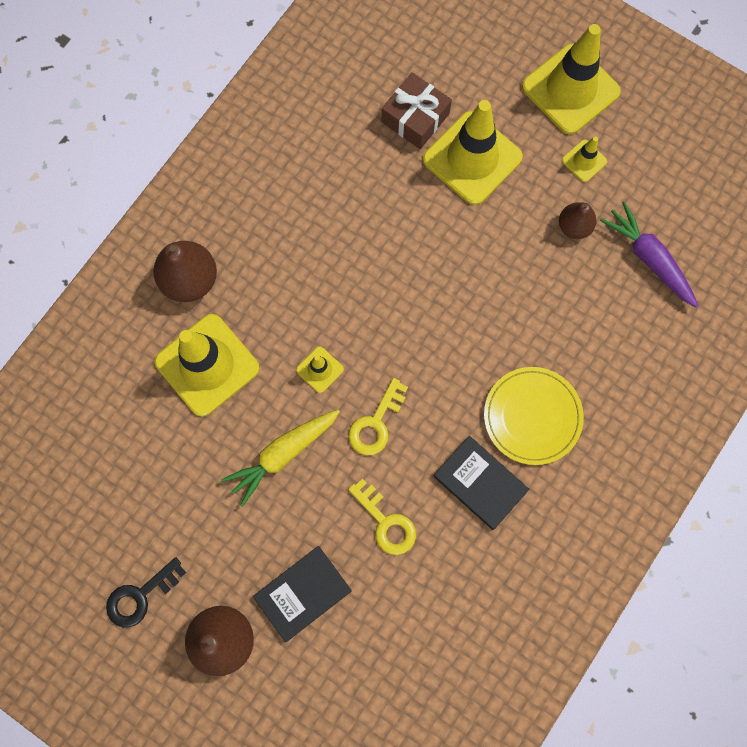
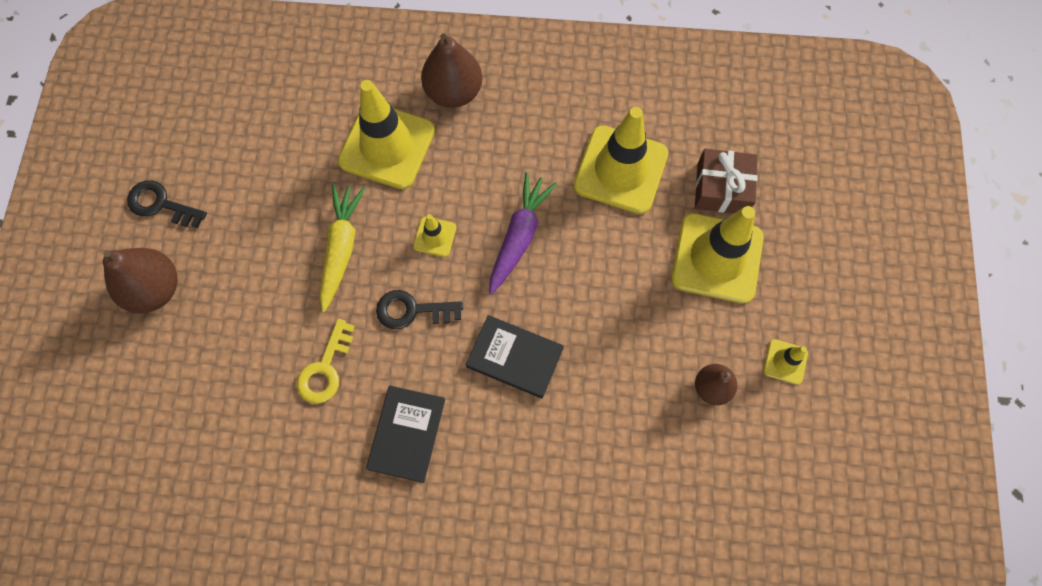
camera: 60 degrees right, 5 degrees down
(283, 454) = (341, 248): yellow carrot -> yellow carrot turned 75 degrees clockwise
(302, 593) = (225, 332): black book -> black book (514, 357)
(376, 423) = (412, 310): yellow key -> black key
(532, 416) = (498, 448): yellow plate -> none
(570, 89) = (849, 310): yellow traffic cone -> yellow traffic cone (620, 170)
(649, 259) = (726, 479): purple carrot -> purple carrot (519, 236)

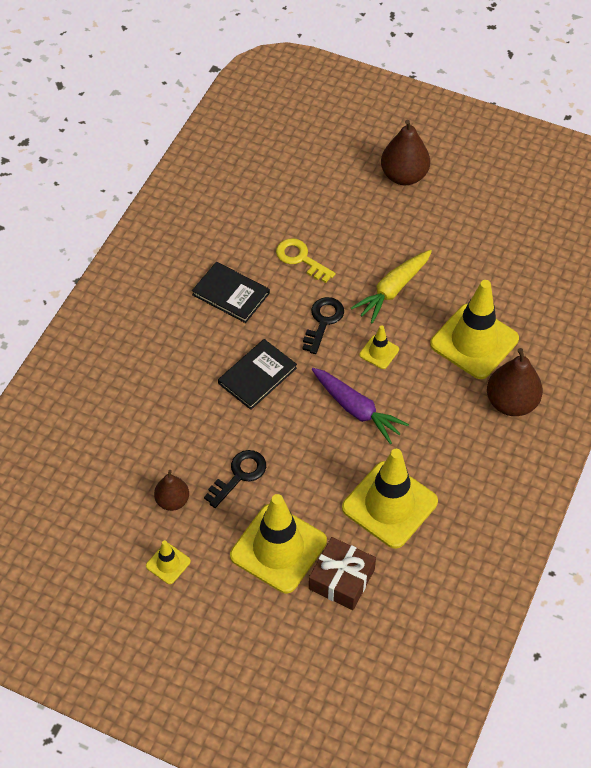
camera: 110 degrees right, 15 degrees down
(161, 204) = (472, 190): black key -> black key (239, 475)
(341, 248) = (393, 290): yellow carrot -> yellow carrot turned 105 degrees clockwise

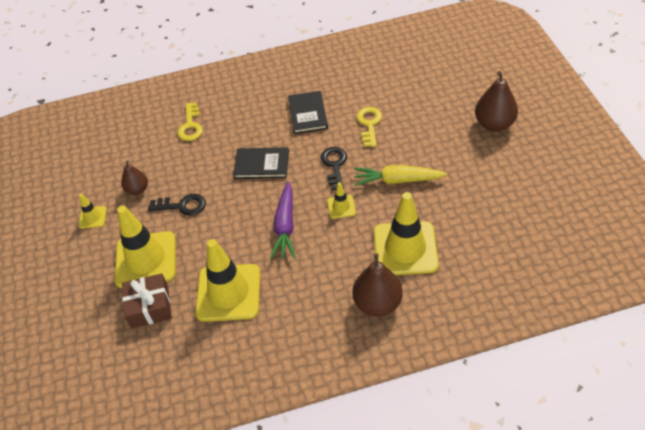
camera: 55 degrees right, 5 degrees down
(131, 398) = (190, 126): none -> yellow key
(323, 321) = (334, 165): black key -> black key turned 75 degrees counterclockwise

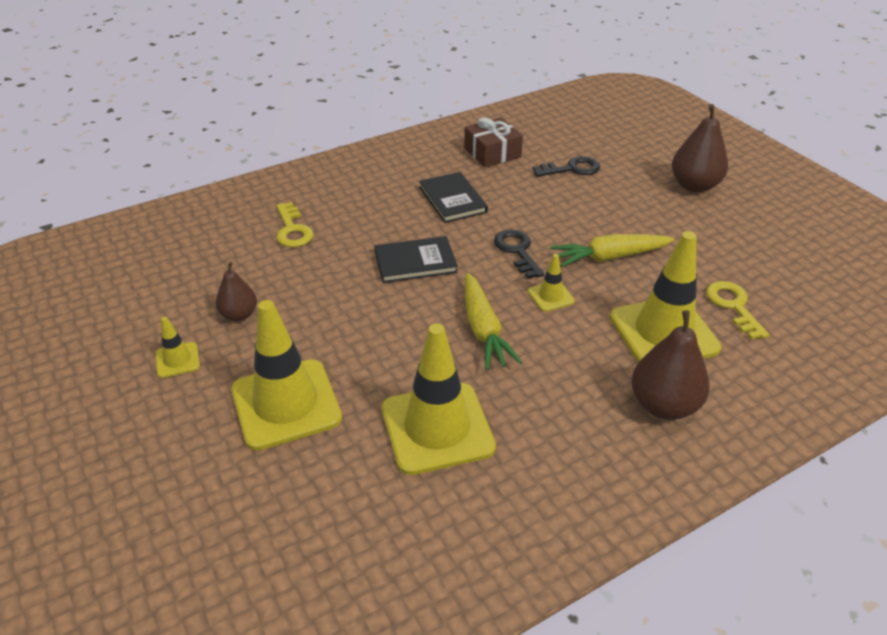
camera: 20 degrees left, 10 degrees down
(149, 306) = (316, 469): brown gift -> brown gift (492, 152)
(182, 206) = (317, 326): black key -> black key (572, 169)
(285, 226) = (483, 330): purple carrot -> yellow carrot
(369, 124) = (540, 202): yellow key -> yellow key (733, 306)

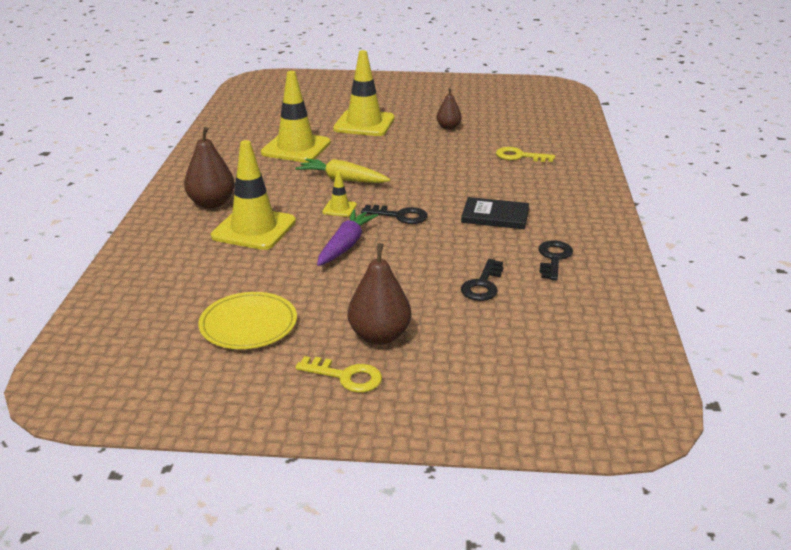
camera: 125 degrees right, 10 degrees down
(177, 360) = (430, 110): yellow traffic cone -> none
(415, 262) = (434, 181): black book -> none
(492, 152) = (553, 258): brown gift -> black key
(609, 257) = (345, 245): yellow carrot -> purple carrot
(733, 306) = (232, 265): yellow key -> yellow key (346, 376)
(778, 248) = (248, 324): none -> yellow plate

